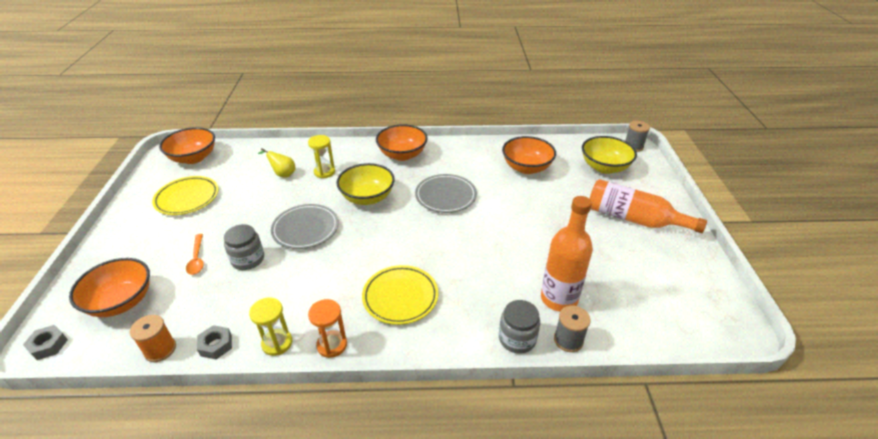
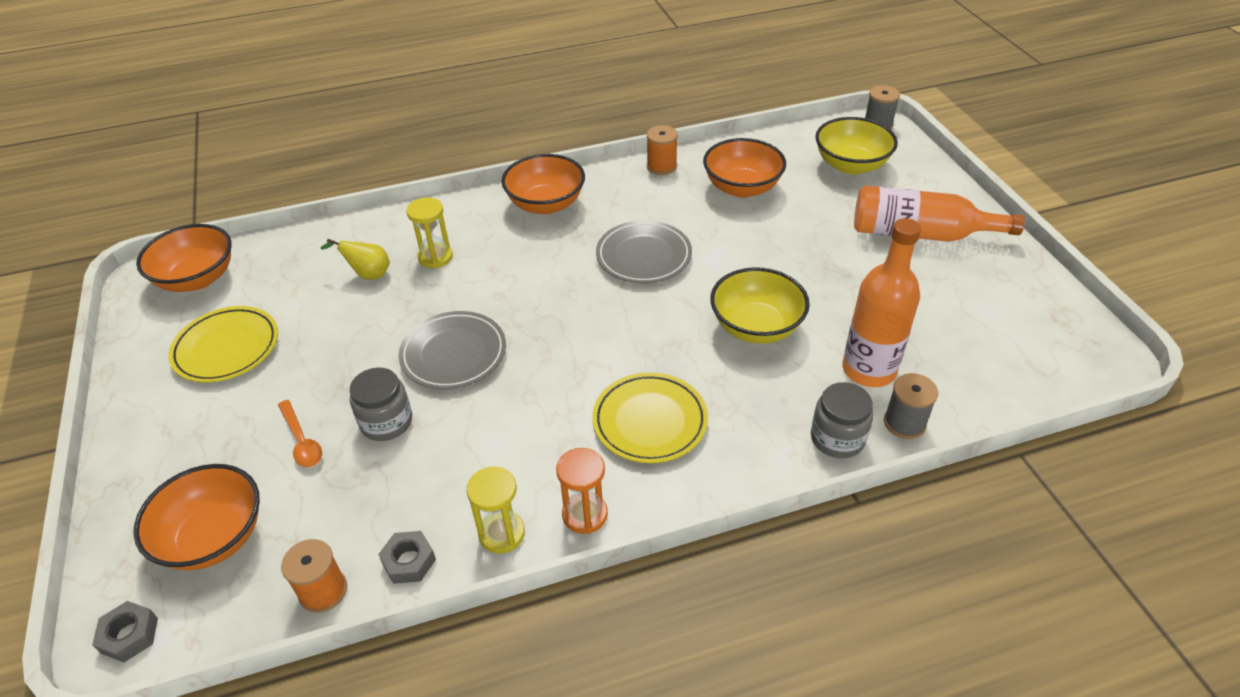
camera: 15 degrees left, 5 degrees up
(367, 197) = (525, 283): yellow bowl -> yellow bowl (756, 327)
(482, 146) = (661, 166): none -> orange spool

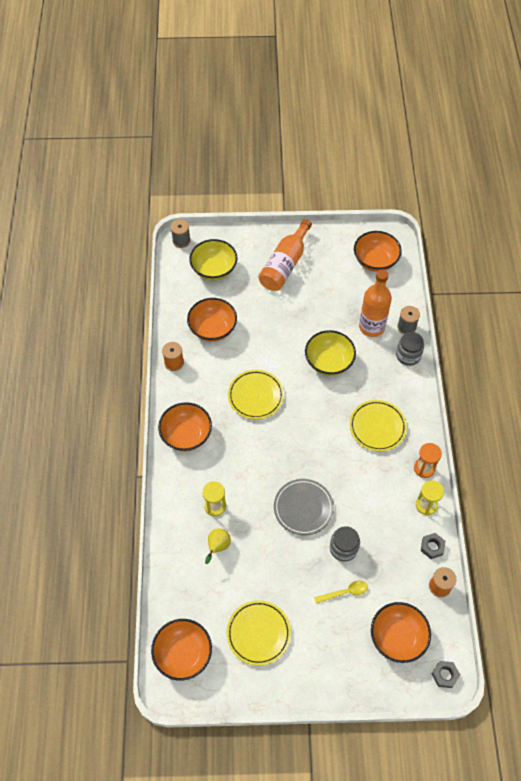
camera: 75 degrees left, 15 degrees up
(301, 441) = (345, 592): orange spoon -> yellow spoon
(643, 256) = (255, 396): grey plate -> yellow plate
(1026, 345) = (375, 261): none -> orange bowl

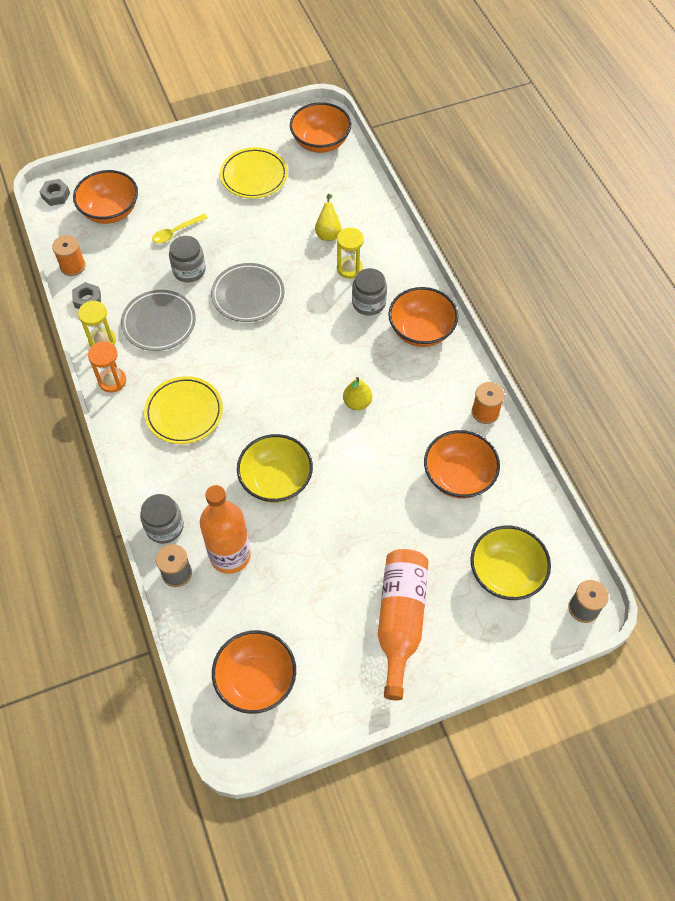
camera: 160 degrees right, 0 degrees up
(214, 470) = (368, 303): none -> grey jar
(255, 396) = (357, 403): yellow plate -> yellow pear
(379, 506) = (159, 323): none -> grey plate

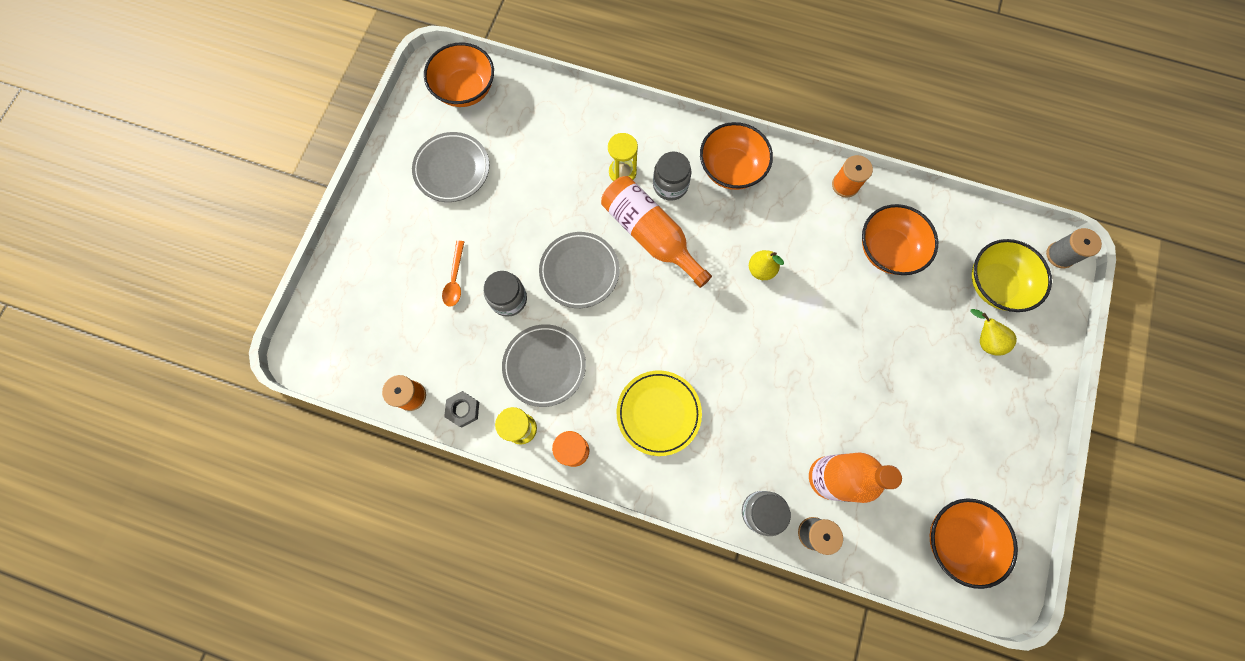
camera: 50 degrees left, 15 degrees up
(56, 195) = (310, 352): grey nut -> none
(110, 211) = (376, 317): orange bowl -> none
(176, 232) = (455, 279): yellow spoon -> orange spoon
(254, 176) = (452, 169): yellow plate -> grey plate
(276, 480) = (785, 388): yellow bowl -> none
(328, 233) = (570, 159): yellow pear -> yellow pear (984, 340)
(400, 620) = (980, 390): orange bottle -> orange bottle (650, 235)

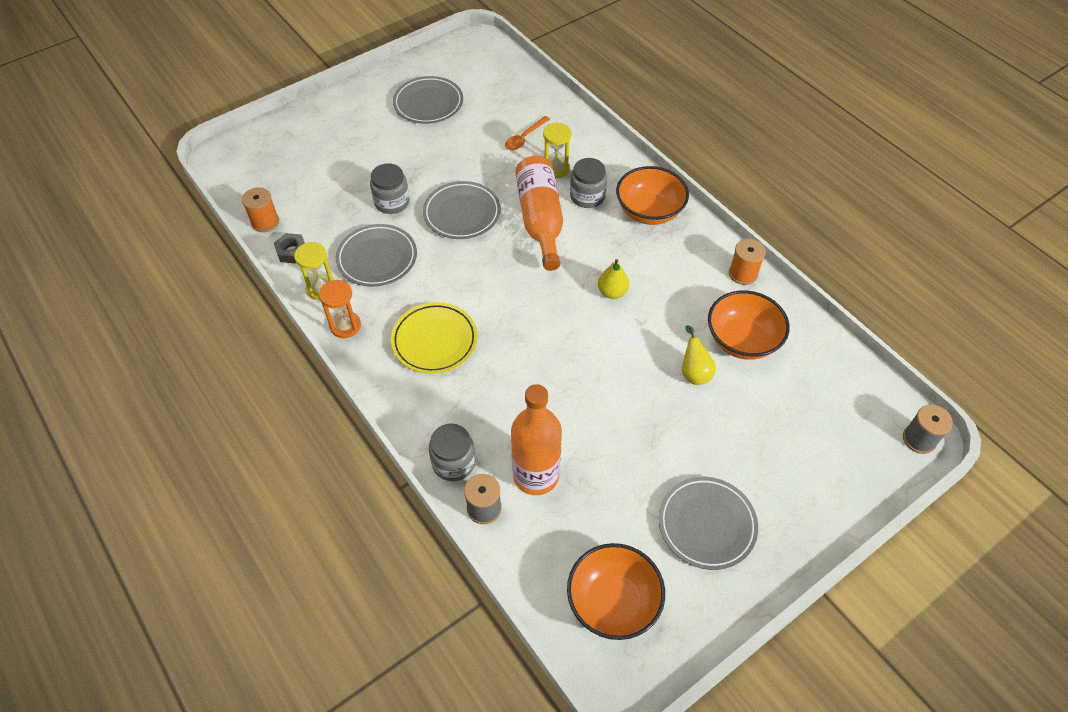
camera: 35 degrees right, 20 degrees down
(455, 279) = (366, 169): orange spoon -> orange spoon (524, 138)
(465, 89) = (484, 62): orange bowl -> none
(972, 430) = (706, 525): none -> grey plate
(984, 340) = (780, 460): yellow pear -> yellow pear (694, 372)
(994, 284) = (828, 424): yellow bowl -> none

